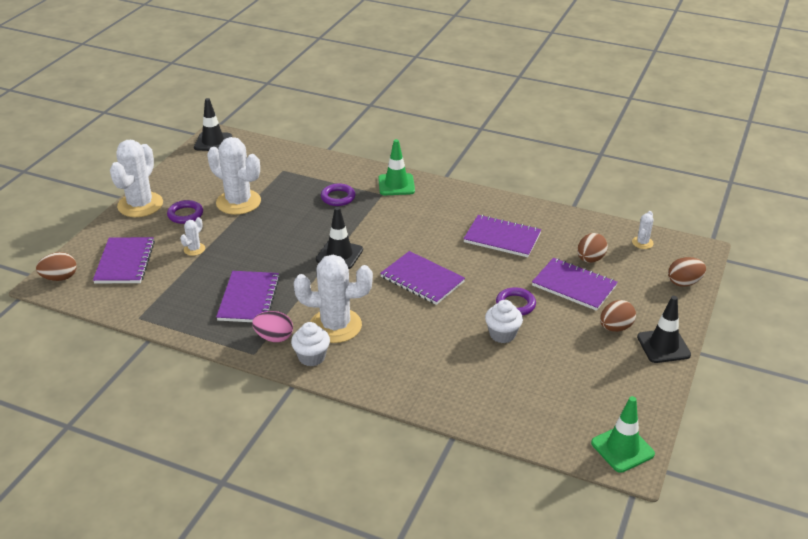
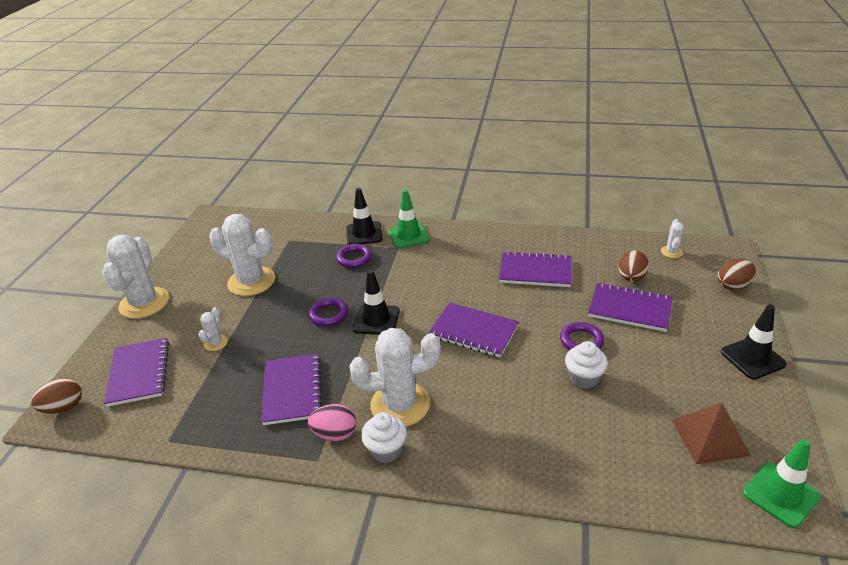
camera: 10 degrees left, 0 degrees up
(185, 214) = (197, 305): purple ring -> purple ring (328, 315)
(213, 142) = (209, 224): black traffic cone -> black traffic cone (364, 234)
(587, 398) = (710, 437): none -> brown pyramid
(615, 327) = (694, 347): brown egg -> none

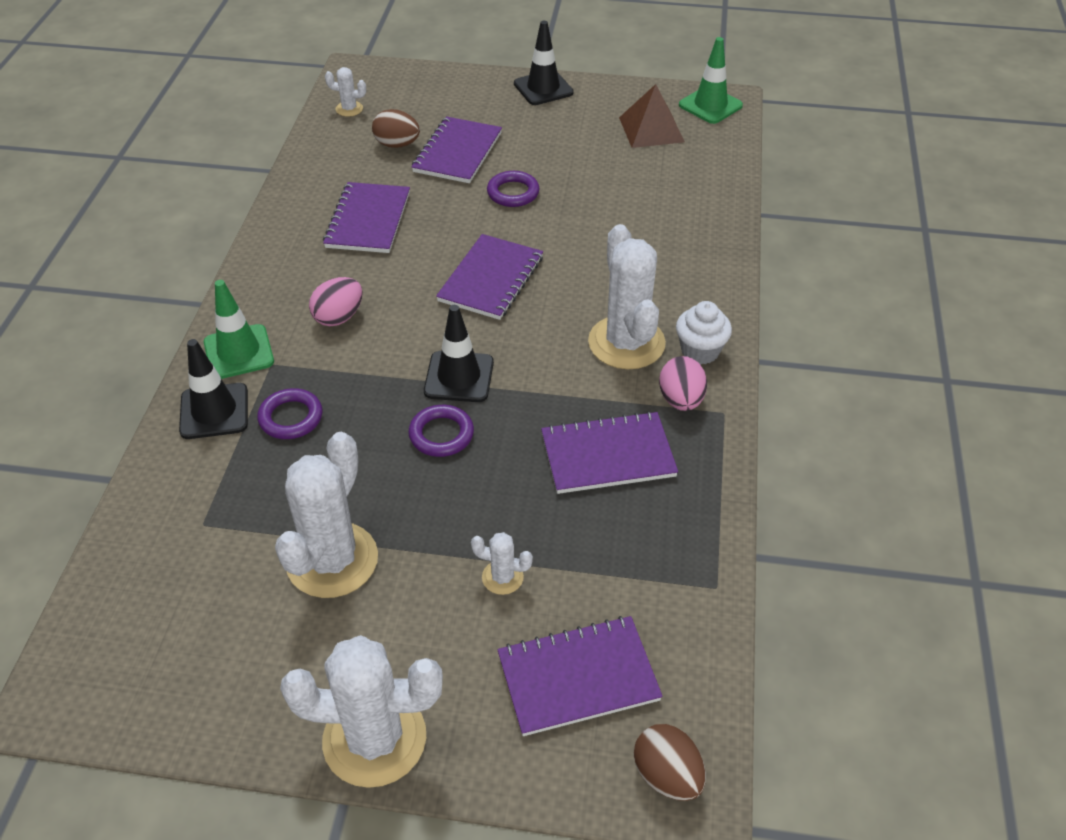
camera: 95 degrees left, 10 degrees up
(436, 267) = (339, 317): none -> pink egg
(584, 378) = (575, 196): white cupcake -> none
(733, 285) = (423, 79): brown egg -> none

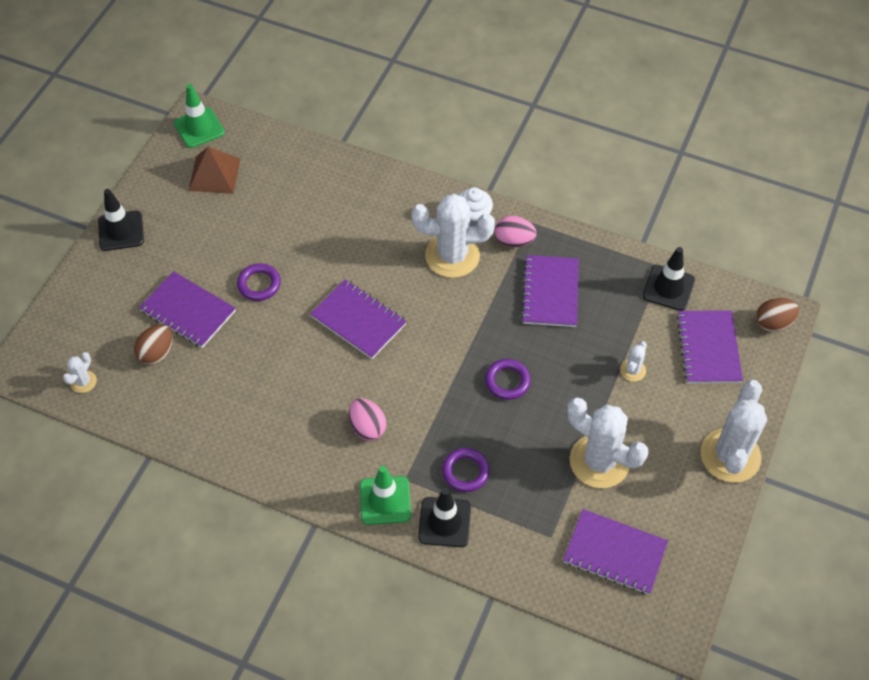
camera: 75 degrees left, 10 degrees up
(368, 220) = (255, 390): purple notebook -> purple notebook (614, 553)
(459, 377) = (455, 361): black traffic cone -> black traffic cone (668, 288)

